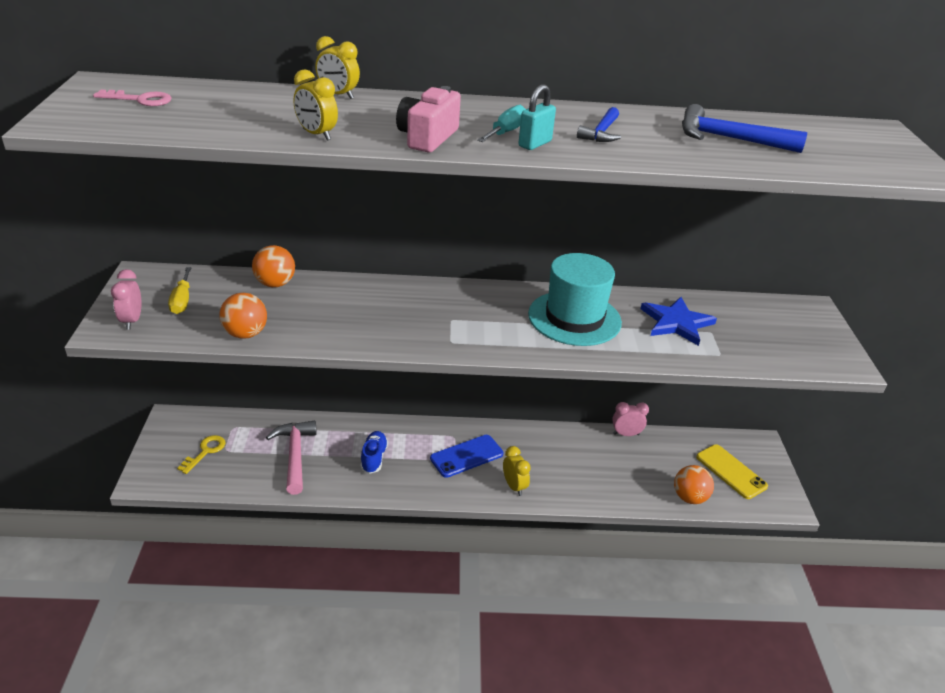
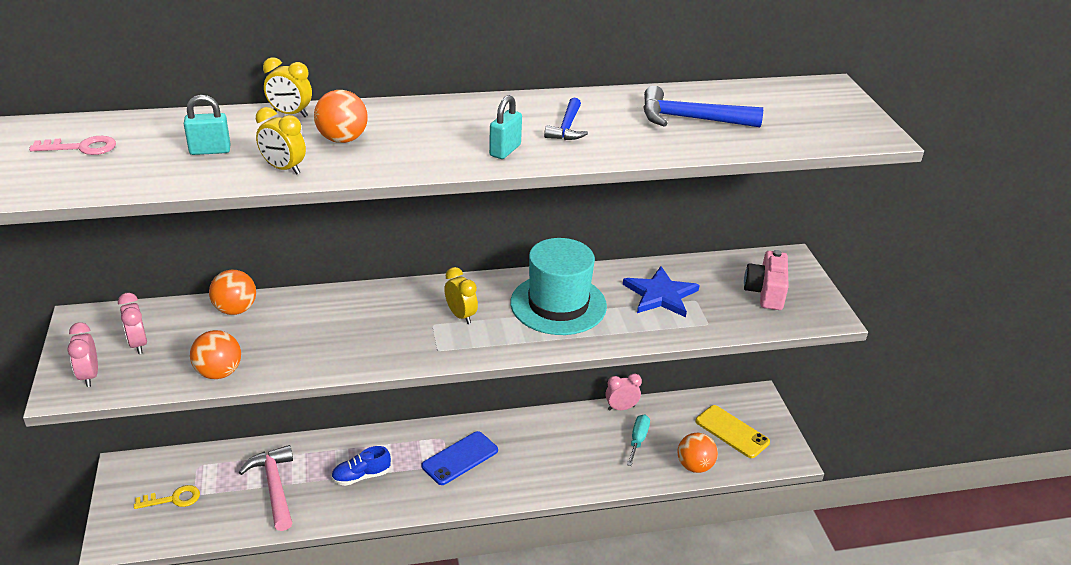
camera: 10 degrees left, 0 degrees up
(182, 301) = (138, 344): yellow screwdriver -> pink clock
(205, 452) = (173, 499): yellow key -> yellow key turned 60 degrees clockwise
(254, 114) = (210, 151): none -> turquoise padlock
(374, 458) = (361, 476): blue shoe -> blue shoe turned 105 degrees counterclockwise
(380, 119) = (342, 139): none -> orange ball
(427, 137) = (397, 157): pink camera -> pink camera (765, 292)
(506, 132) = (473, 140): turquoise screwdriver -> turquoise screwdriver (638, 440)
(514, 486) = (515, 483): yellow clock -> yellow clock (461, 316)

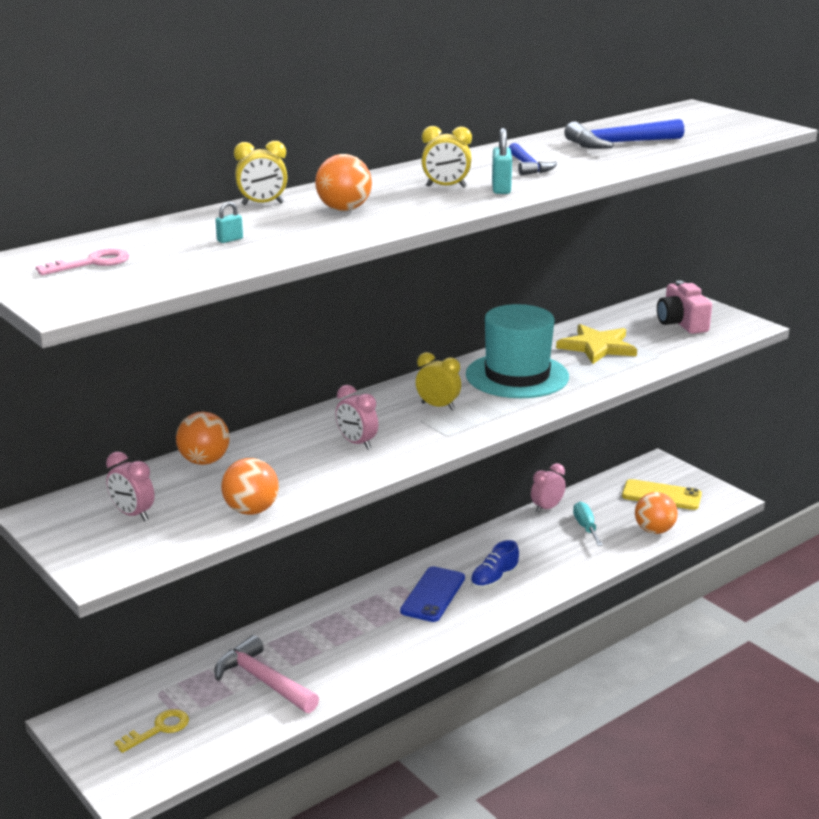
camera: 25 degrees left, 10 degrees down
(89, 376) = (111, 552): pink clock -> pink clock (357, 443)
(210, 151) = (230, 240): turquoise padlock -> turquoise padlock, size x0.58
(283, 169) = (324, 236): yellow clock -> yellow clock (446, 187)
(361, 476) = (347, 641): blue shoe -> blue shoe (494, 580)
(660, 295) = (597, 347): blue star -> yellow star

